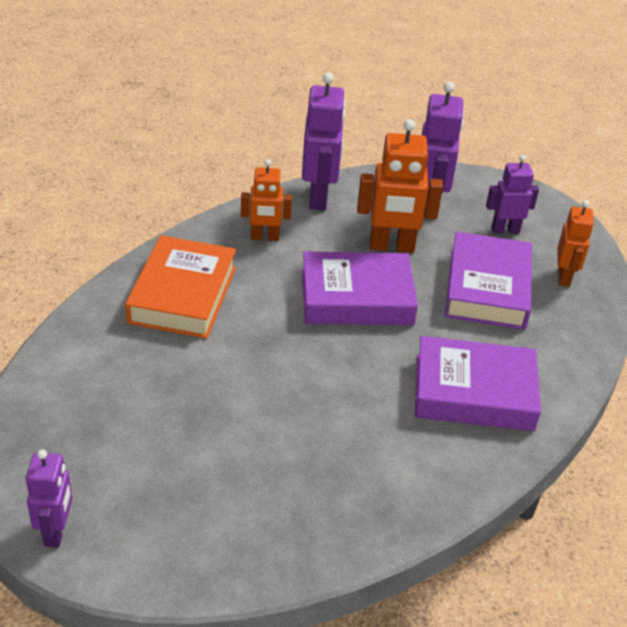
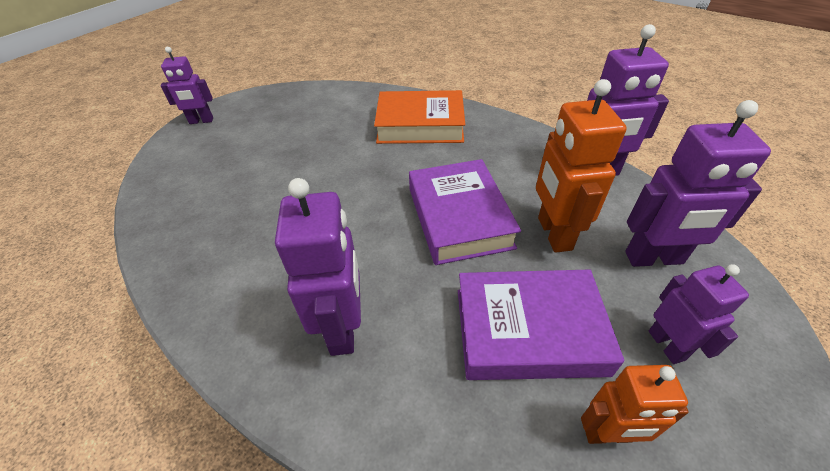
camera: 85 degrees right, 5 degrees up
(265, 237) = (513, 151): orange robot -> none
(474, 392) = (343, 328): purple book -> purple robot

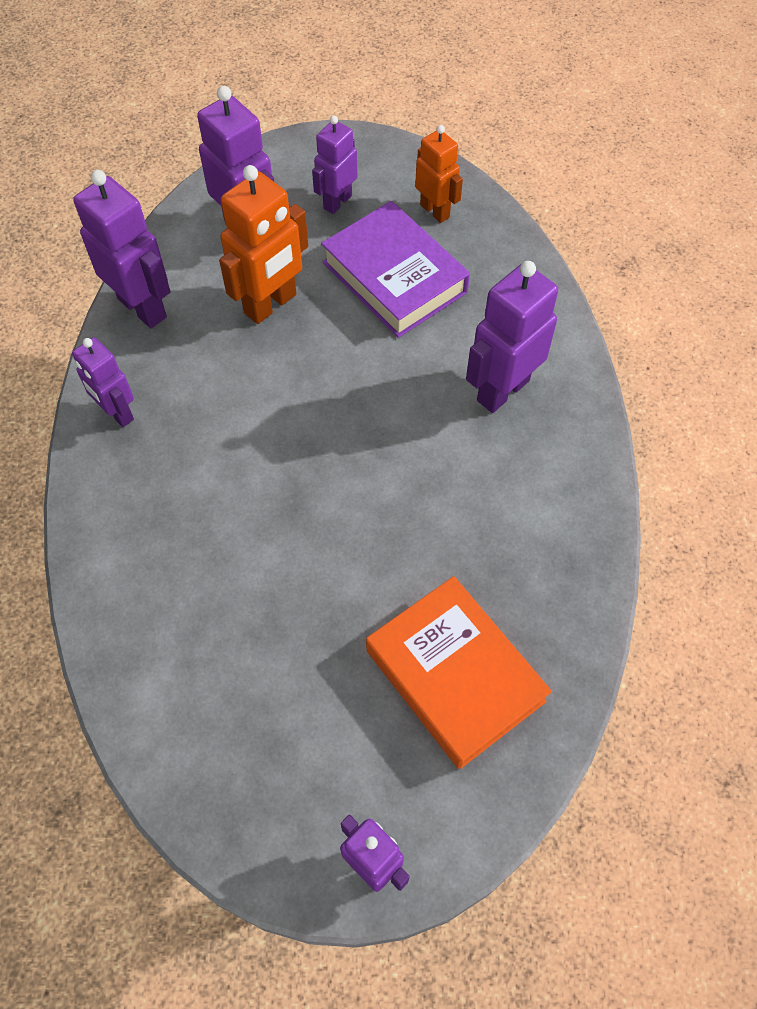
camera: 130 degrees left, 15 degrees up
(420, 125) = (161, 530): orange book -> orange book (455, 675)
(459, 217) = (308, 386): purple book -> none
(512, 136) = (117, 413): none -> purple robot

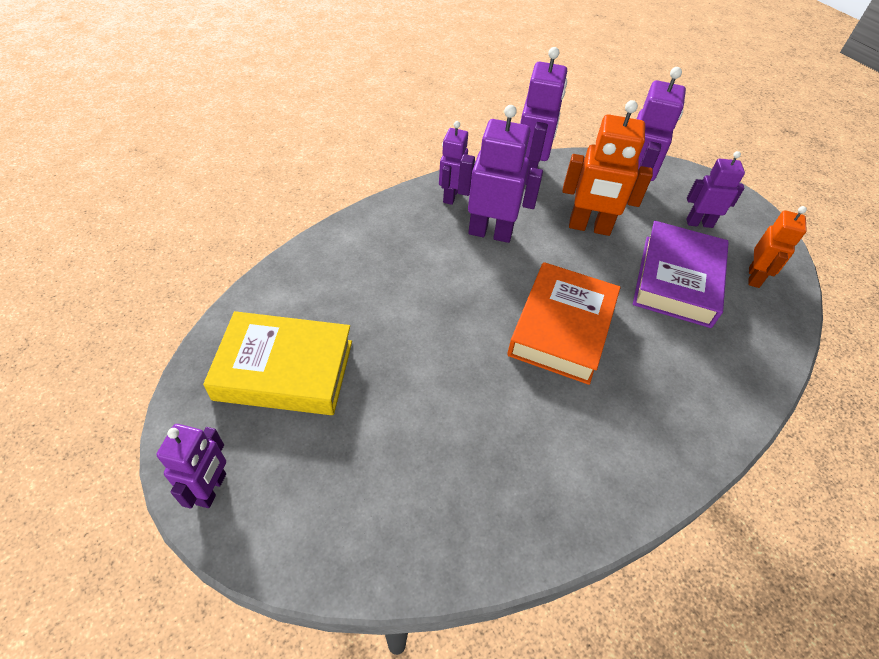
camera: 55 degrees right, 10 degrees down
(263, 727) = (284, 370): none -> yellow book
(455, 675) = (391, 473): orange book -> orange book (562, 328)
(502, 390) = (653, 390): purple robot -> purple robot (490, 233)

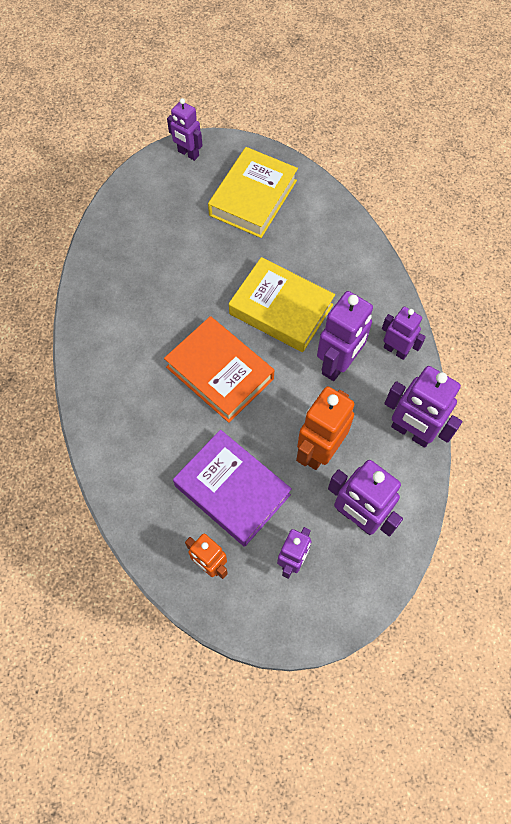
camera: 115 degrees right, 15 degrees up
(449, 294) = (281, 309): none -> yellow book

